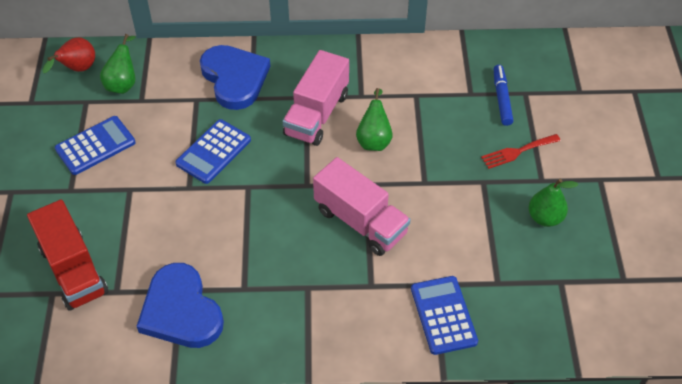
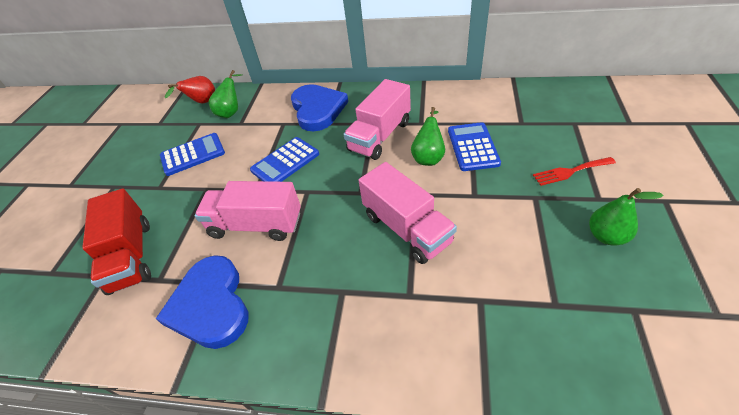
camera: 15 degrees right, 5 degrees down
(201, 227) = (256, 225): none -> pink truck
(443, 315) = (489, 338): blue calculator -> blue calculator (472, 147)
(501, 98) = (551, 127): blue marker -> none

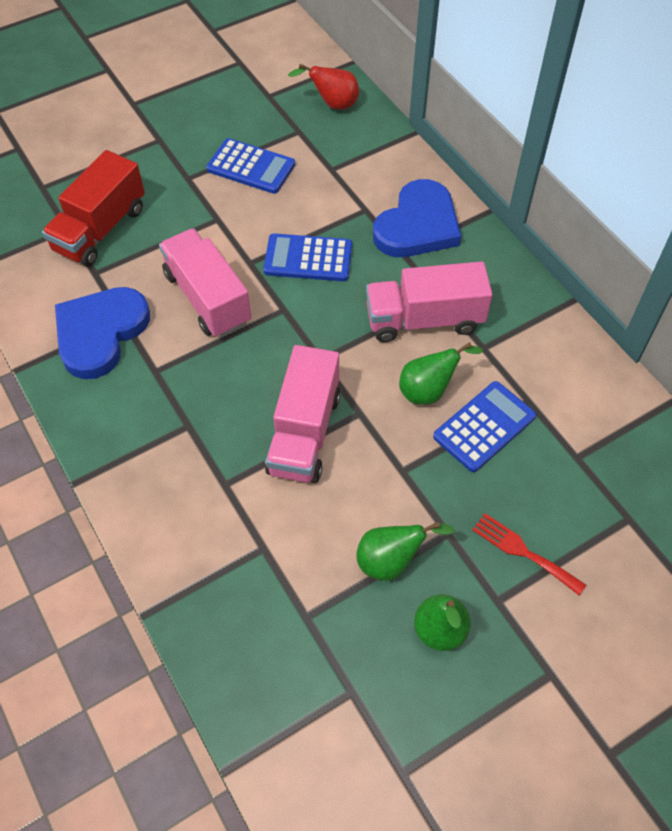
camera: 45 degrees right, 10 degrees up
(231, 112) = (341, 145): green pear -> green pear (391, 561)

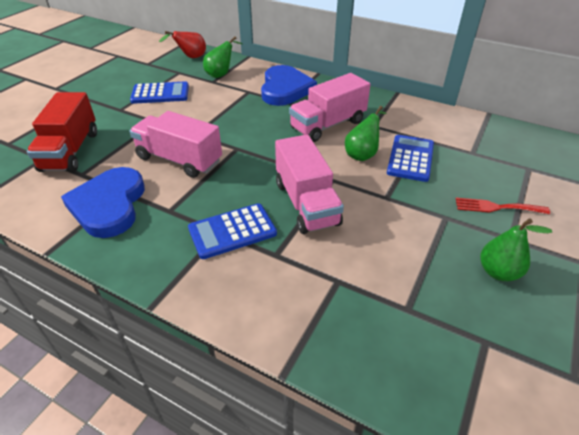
camera: 30 degrees left, 15 degrees down
(308, 258) = (232, 121): blue calculator -> blue calculator (232, 231)
(391, 561) = (429, 248): green pear -> green pear (221, 74)

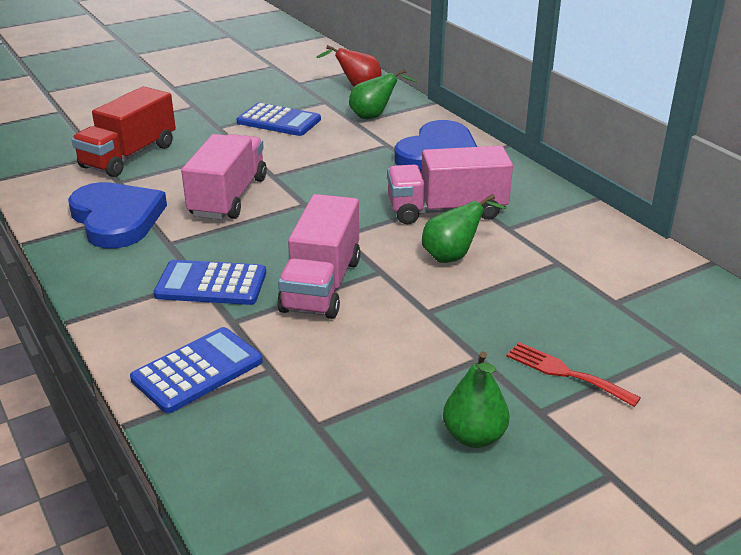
camera: 30 degrees right, 10 degrees down
(109, 205) = (116, 219): blue heart -> blue heart turned 120 degrees clockwise
(179, 160) = (228, 197): pink truck -> pink truck turned 45 degrees clockwise
(410, 158) = (513, 281): blue calculator -> blue calculator (197, 370)

